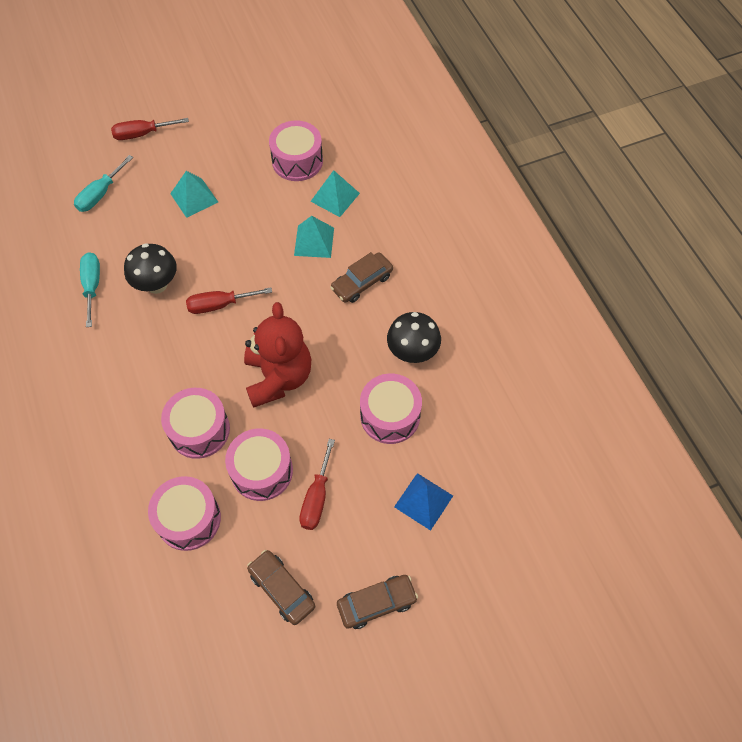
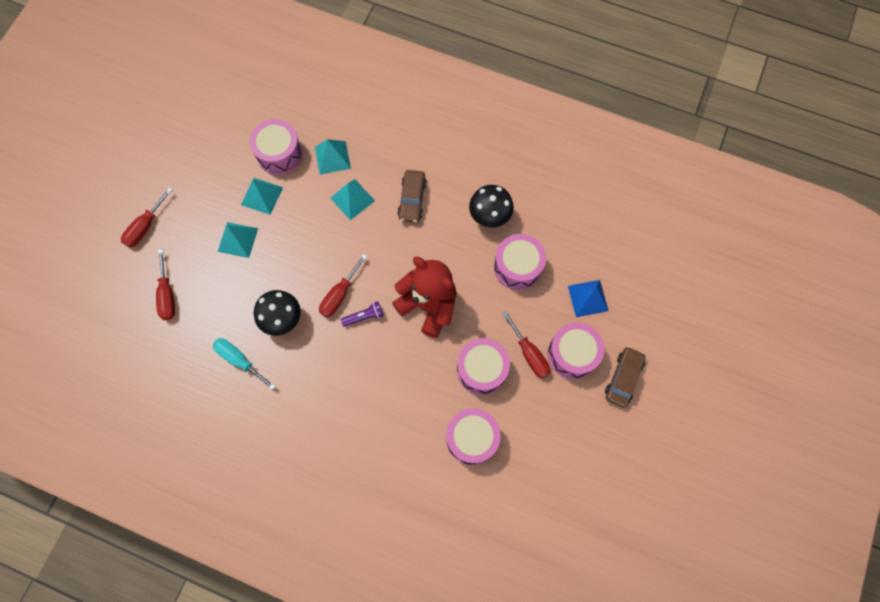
camera: 45 degrees left, 10 degrees up
(100, 194) = (167, 295): turquoise screwdriver -> red screwdriver
(199, 430) = (417, 382): pink drum -> pink drum (572, 354)
(219, 339) = (364, 316): none -> purple flashlight
(248, 181) = (262, 196): none -> turquoise pyramid
(282, 589) = (567, 422): brown car -> none

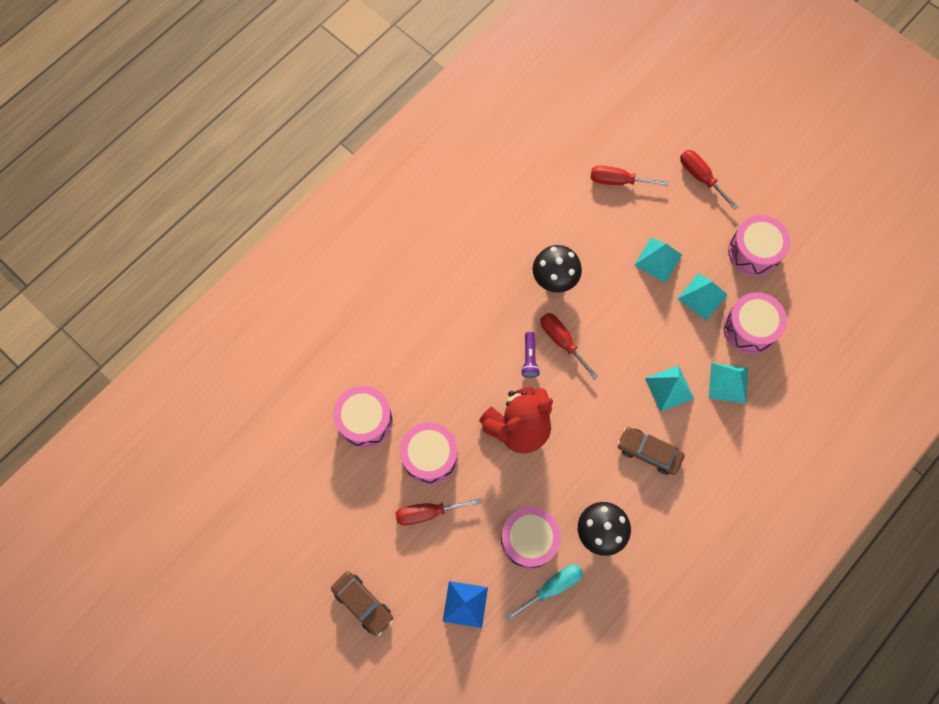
camera: 110 degrees right, 0 degrees up
(239, 360) = (526, 229): turquoise screwdriver -> turquoise screwdriver (552, 587)
(572, 354) = (410, 559): pink drum -> pink drum (754, 252)

